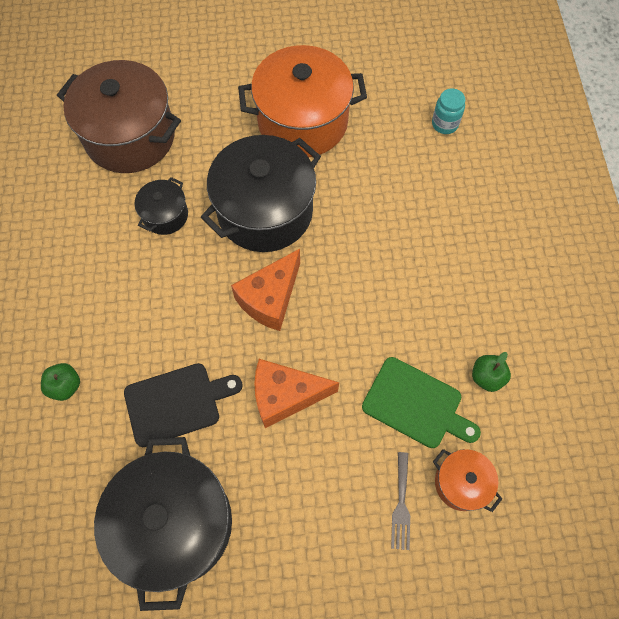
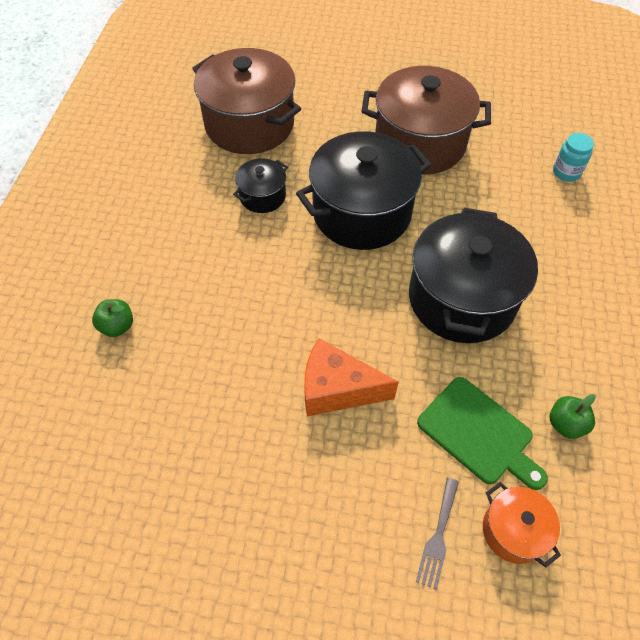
camera: 15 degrees right, 10 degrees down
(175, 523) = (184, 489): black pot -> black pot (462, 299)
(177, 403) = (222, 369): black cutting board -> none
(270, 299) = (346, 293): orange cheese -> none
(302, 122) = (420, 143): orange pot -> brown pot

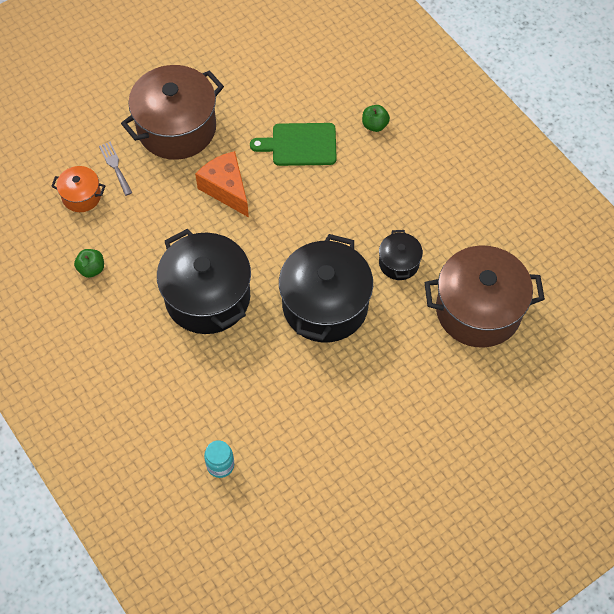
camera: 135 degrees right, 5 degrees up
(337, 389) = (226, 189): orange cheese -> orange cheese turned 90 degrees counterclockwise
(420, 143) = (346, 400): brown pot -> brown pot (176, 128)
(478, 433) = (134, 227): green cutting board -> green cutting board (300, 145)

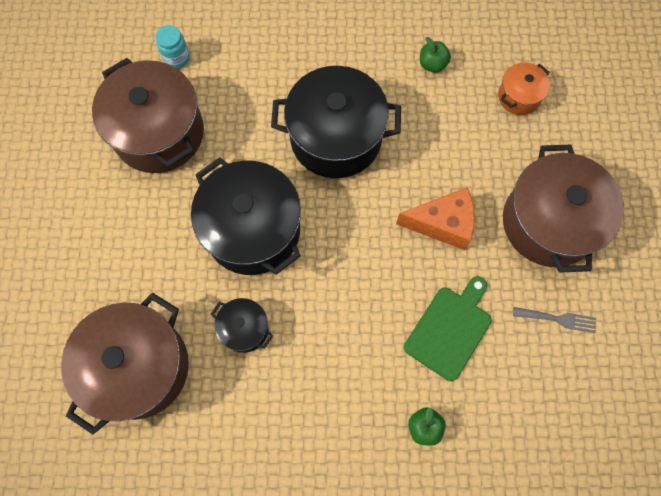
camera: 125 degrees right, 10 degrees up
(115, 166) = (536, 142): grey fork -> grey fork (558, 319)
(298, 428) = (159, 133): none -> brown pot

